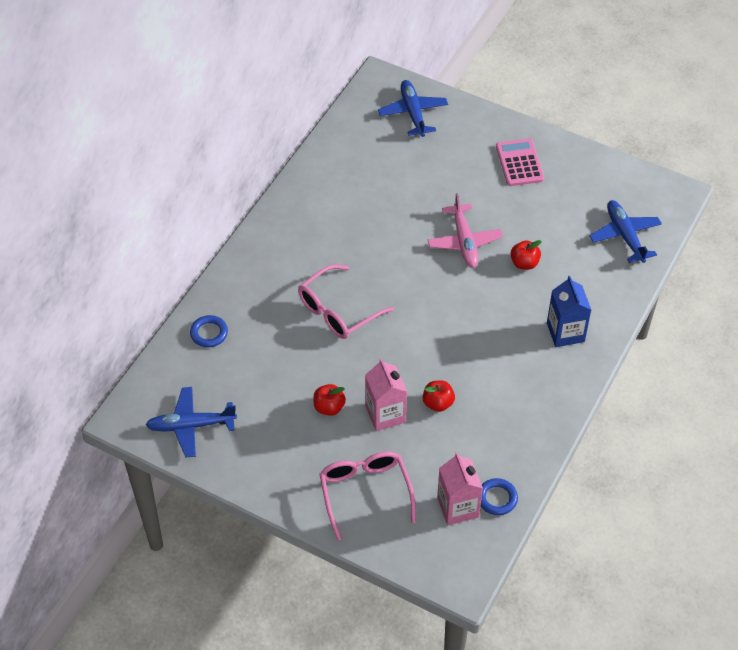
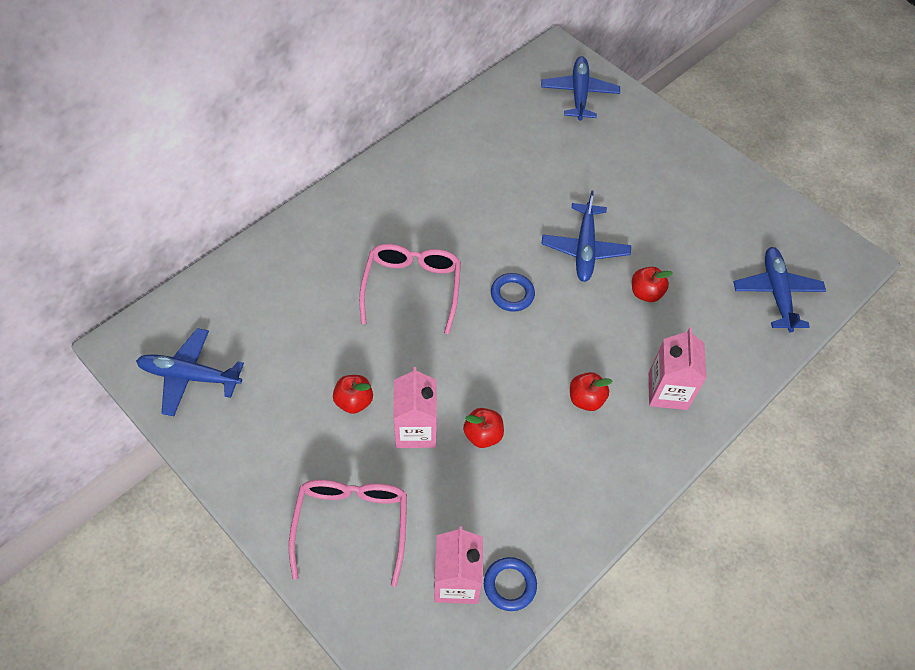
camera: 15 degrees right, 5 degrees up
(209, 333) = (259, 273): blue ring -> blue ring (512, 294)
(338, 310) = (412, 288): pink glasses -> pink glasses turned 120 degrees clockwise
(464, 241) = (585, 248): pink plane -> blue plane
(506, 355) = (586, 399): none -> red apple
(519, 163) = (679, 177): pink calculator -> none
(565, 332) = (667, 391): blue carton -> pink carton

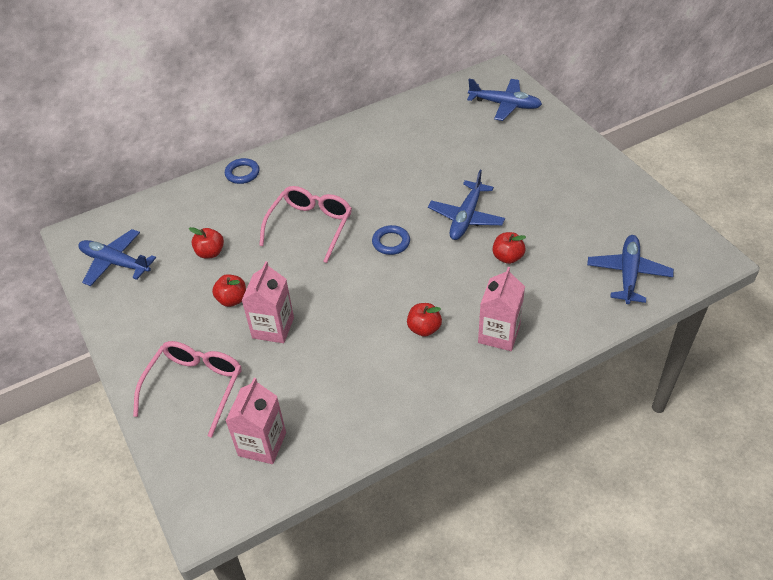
camera: 20 degrees right, 10 degrees down
(483, 435) = (326, 341): red apple -> red apple (210, 253)
(509, 585) = (305, 456): blue ring -> blue ring (242, 173)
(579, 94) = (504, 105): blue plane -> blue plane turned 90 degrees clockwise

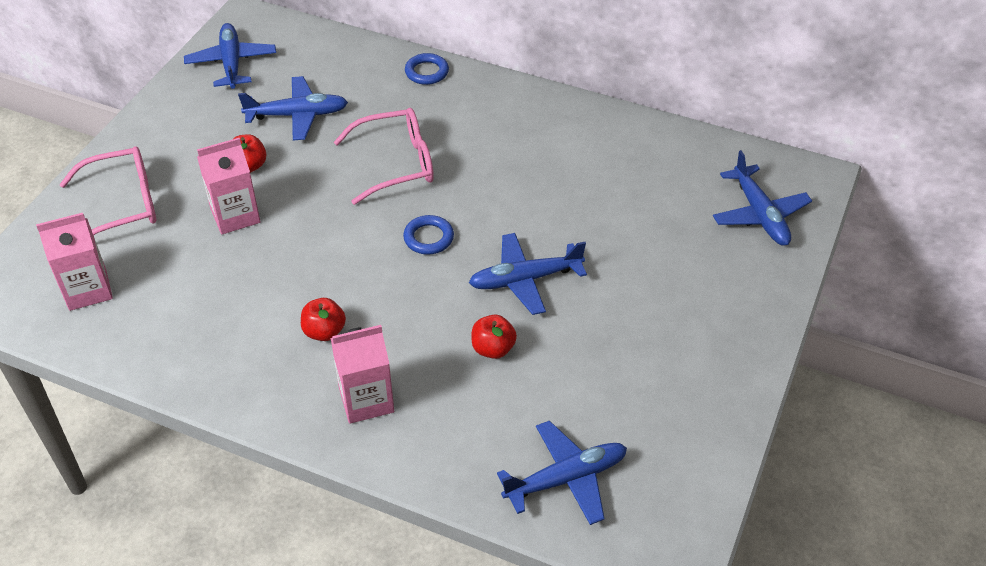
camera: 50 degrees right, 0 degrees up
(210, 253) = (297, 115): red apple -> blue plane

